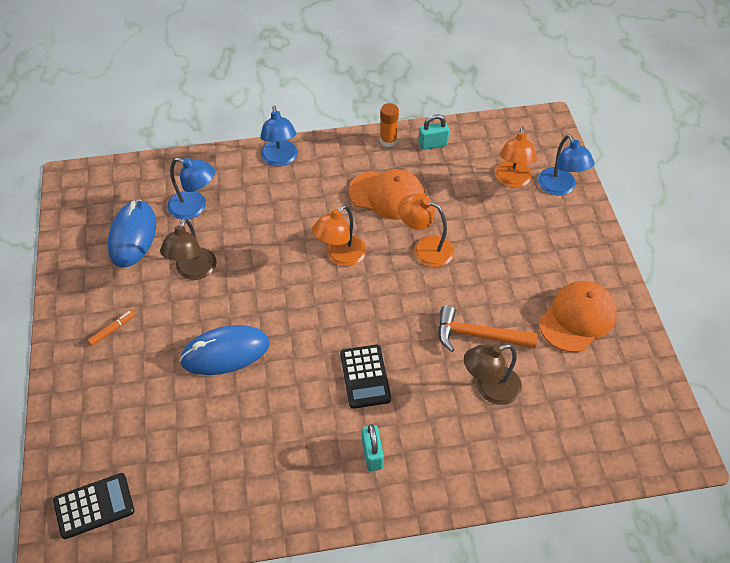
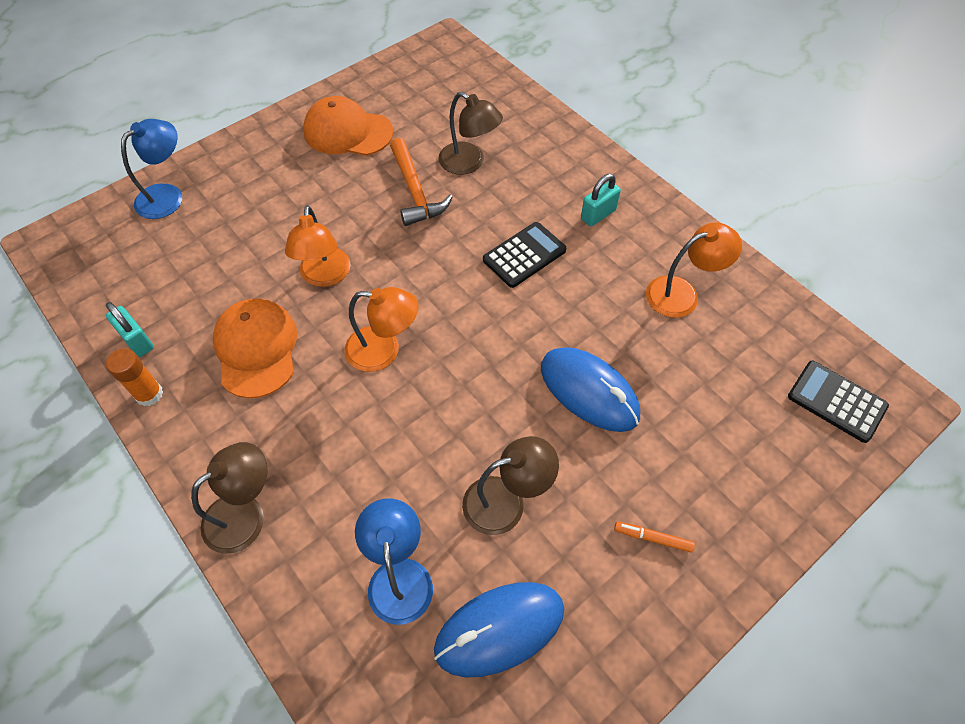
camera: 120 degrees left, 5 degrees up
(280, 159) = (245, 514): blue lamp -> brown lamp
(512, 180) = (173, 239): orange lamp -> orange lamp (682, 293)

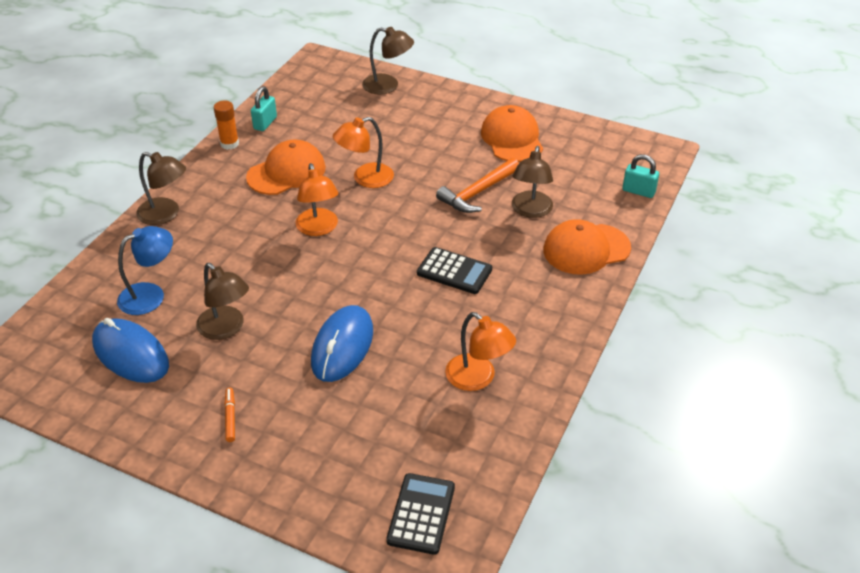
camera: 65 degrees right, 15 degrees down
(167, 195) = (388, 86): blue lamp -> brown lamp
(547, 147) = (586, 249): none -> orange cap
(598, 214) = (531, 302): turquoise padlock -> turquoise padlock (638, 191)

